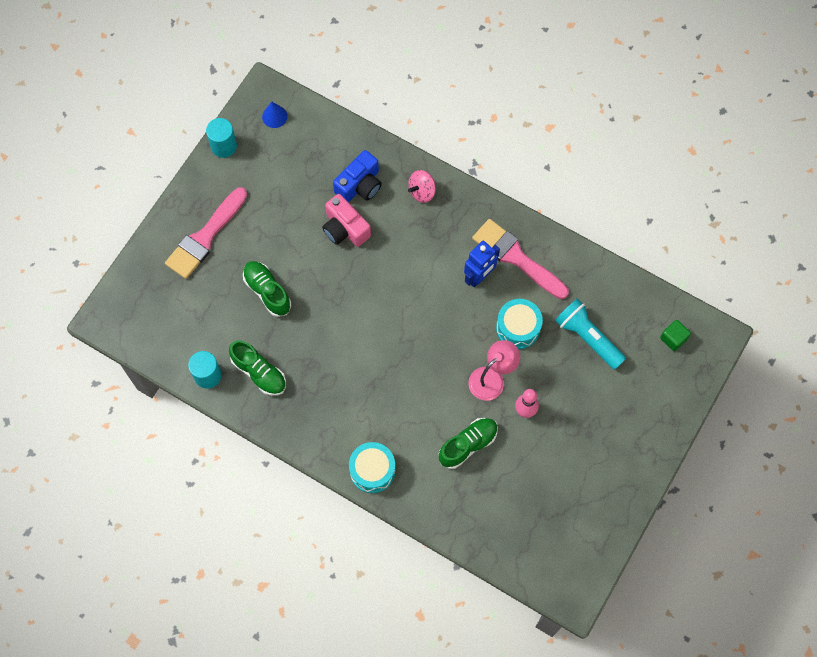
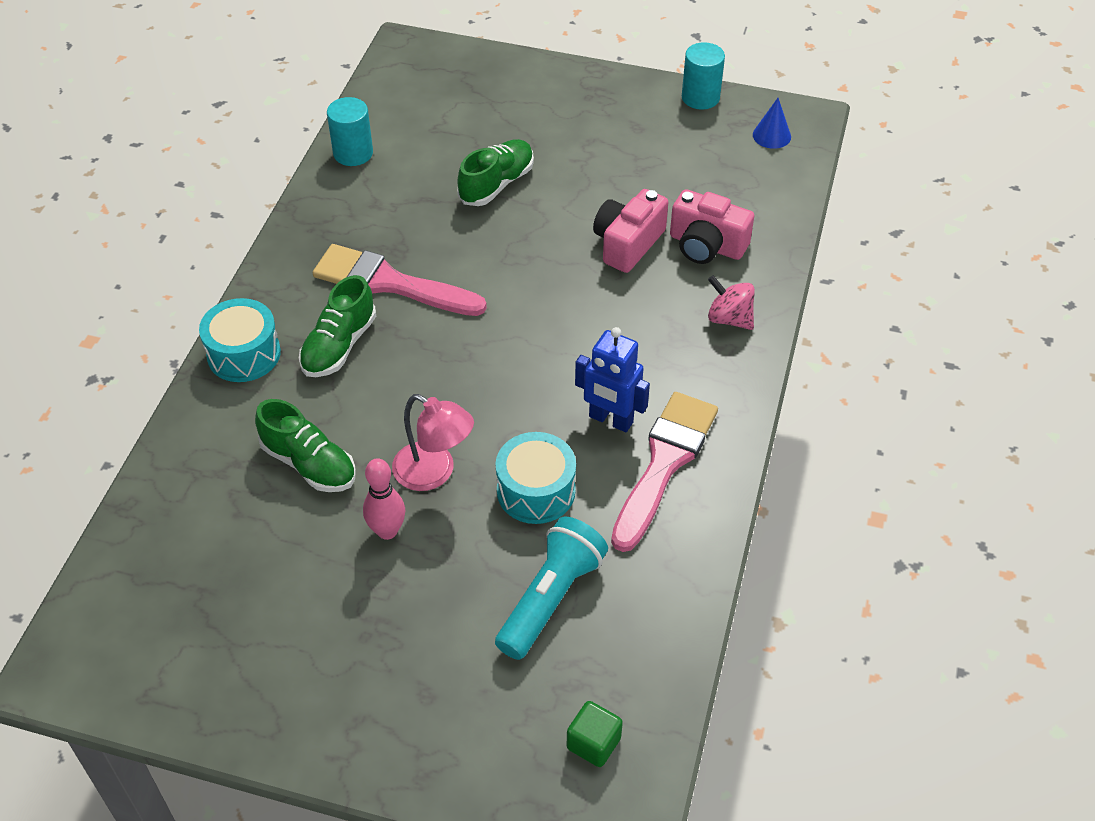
camera: 75 degrees right, 20 degrees down
(205, 237) = (556, 109): pink brush -> pink brush (390, 283)
(259, 372) = (370, 201): green shoe -> green shoe (339, 346)
(360, 185) = (706, 245): blue camera -> pink camera

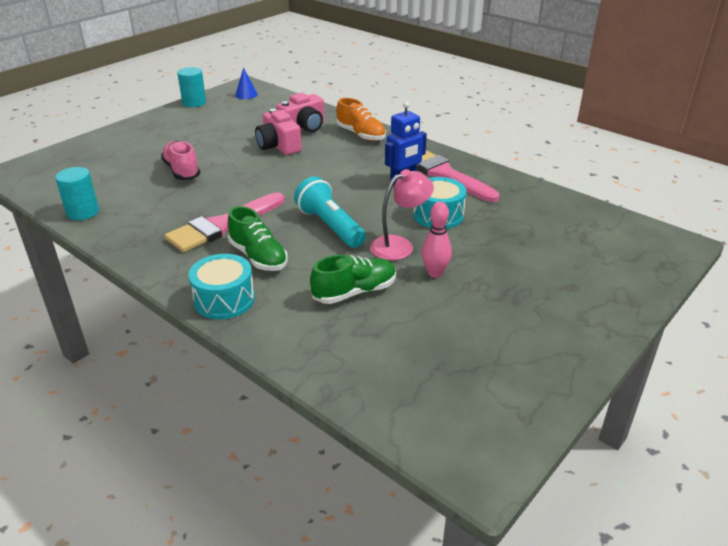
camera: 65 degrees left, 15 degrees down
(497, 184) = (182, 171): green shoe -> pink shoe
(550, 598) = (519, 229): turquoise flashlight -> turquoise flashlight (330, 226)
(593, 743) = (623, 239): green cube -> none
(729, 318) = (361, 135): pink spinning top -> orange shoe

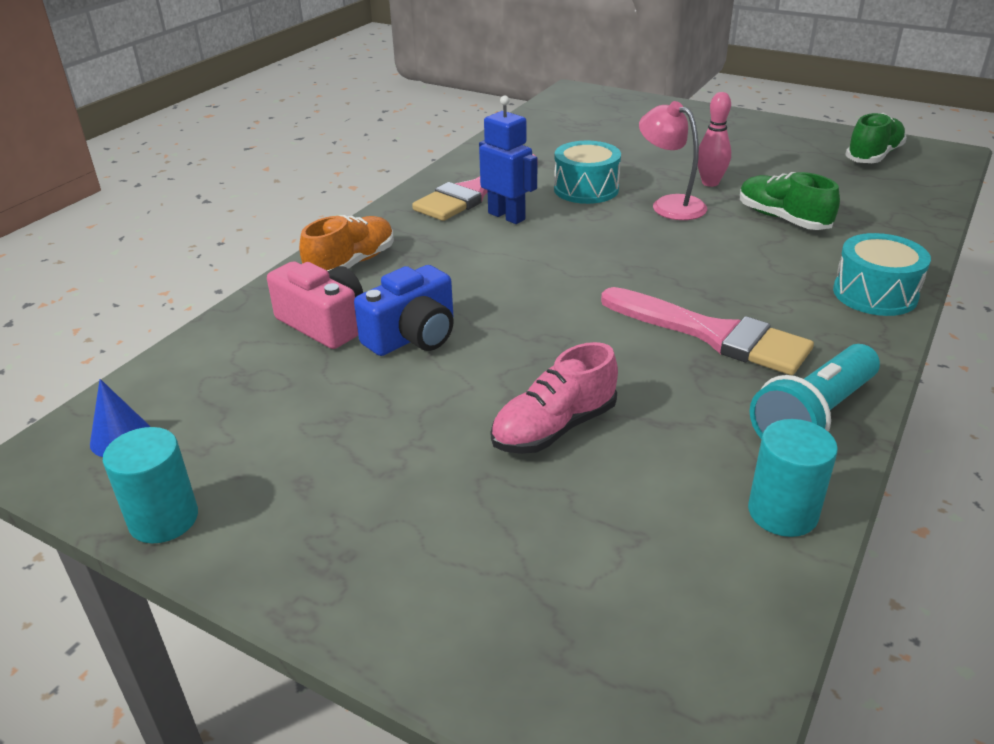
camera: 100 degrees left, 0 degrees up
(258, 257) = (767, 288): green shoe -> green shoe (873, 156)
(278, 146) = (413, 336): pink camera -> blue camera
(330, 226) = (657, 251): turquoise flashlight -> turquoise flashlight (814, 417)

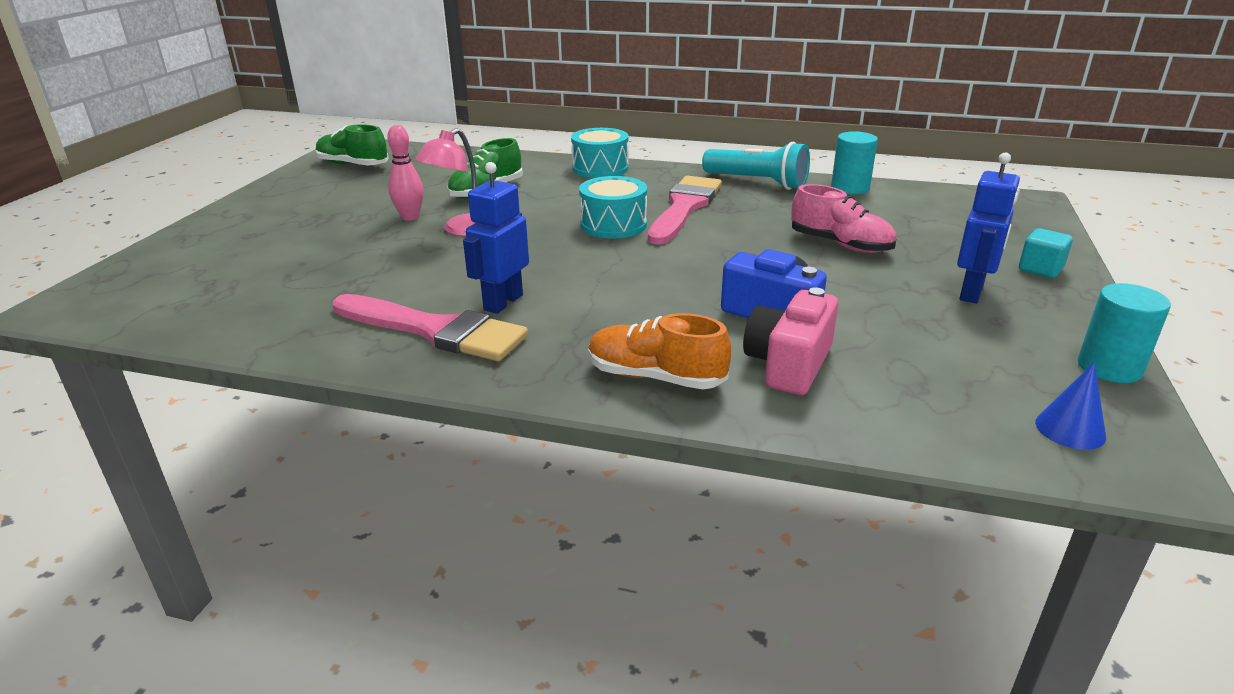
camera: 105 degrees left, 5 degrees down
(372, 490) = (972, 293): none -> blue robot
(396, 596) = (1040, 269): none -> turquoise cube
(586, 189) = (426, 269): turquoise drum -> turquoise drum (613, 225)

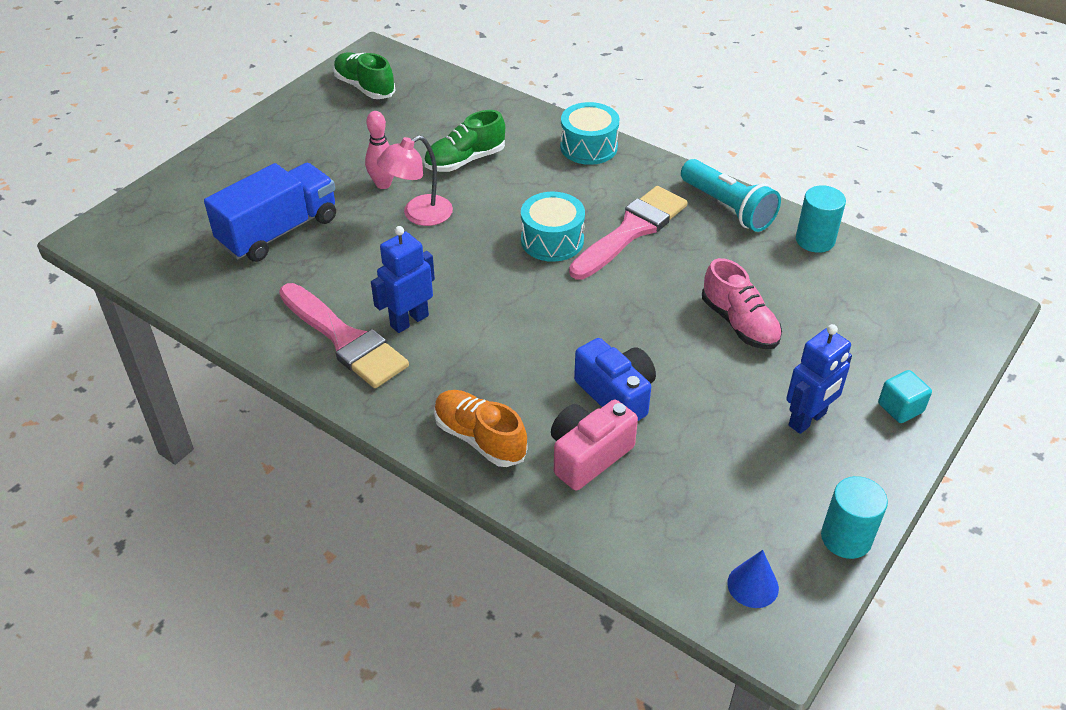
camera: 20 degrees right, 15 degrees up
(307, 265) = (279, 231): none -> blue truck

